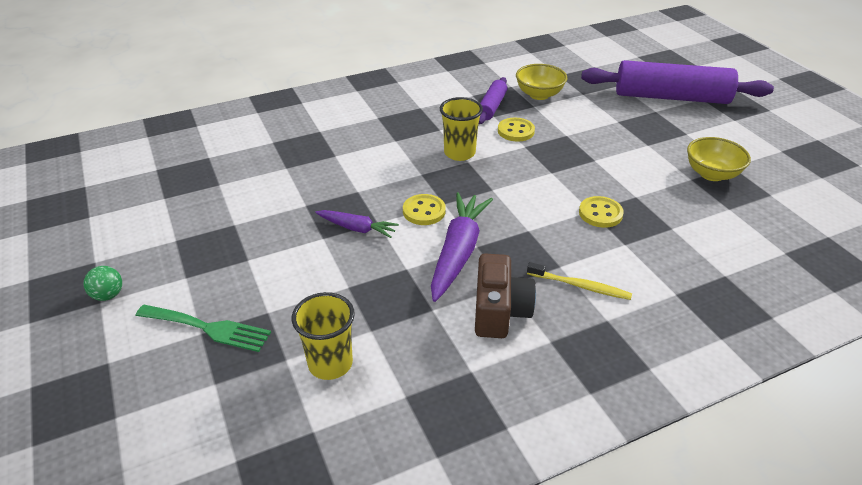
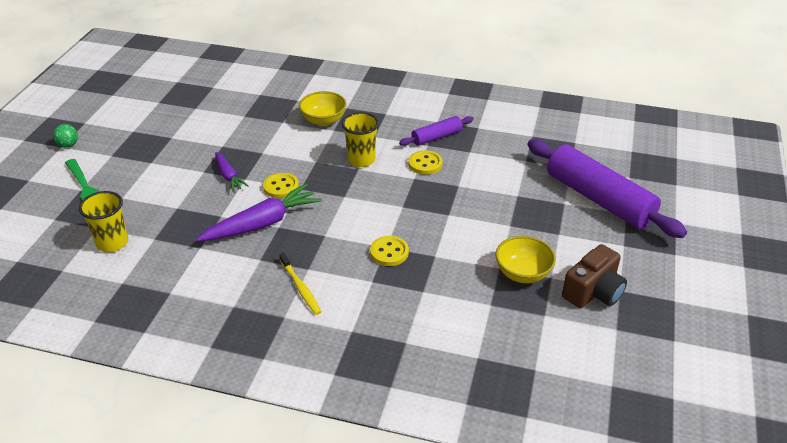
camera: 40 degrees right, 0 degrees up
(499, 311) = (232, 271): brown camera -> brown camera (593, 292)
(539, 95) = (488, 144): yellow bowl -> yellow bowl (323, 120)

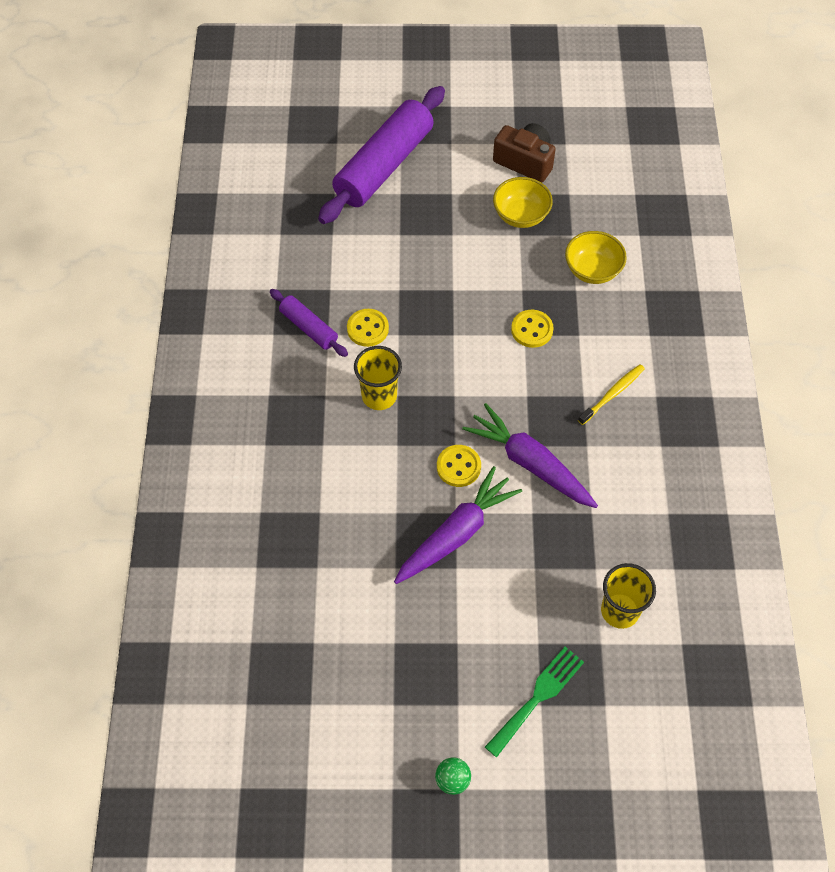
camera: 105 degrees left, 20 degrees up
(229, 176) = (456, 533): purple carrot -> purple carrot, size x1.77
(323, 120) = (304, 463): yellow bowl -> yellow bowl (592, 270)

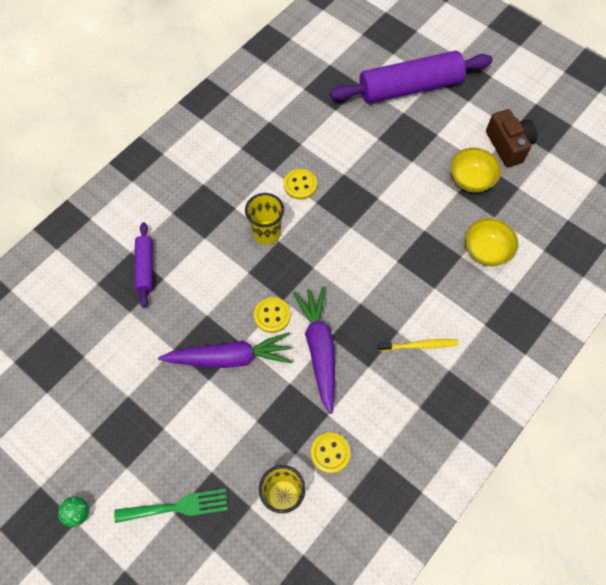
camera: 40 degrees right, 5 degrees up
(309, 328) = (265, 159): purple rolling pin -> purple rolling pin (145, 267)
(532, 330) = (405, 261): yellow button -> yellow button (330, 453)

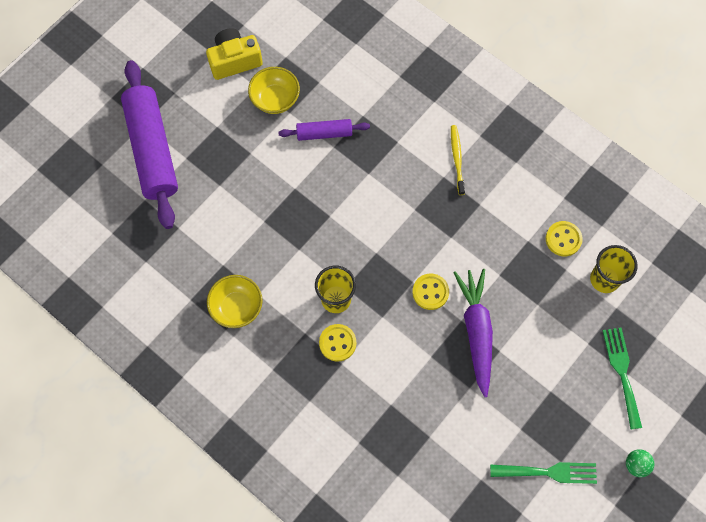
camera: 90 degrees left, 5 degrees up
(82, 421) = (549, 472): none -> green fork
(145, 267) = (378, 424): purple rolling pin -> purple rolling pin (324, 133)
(300, 185) = (277, 265): yellow button -> yellow button (337, 343)
(319, 349) = (464, 248): purple carrot -> none
(486, 251) = (357, 93): yellow bowl -> yellow bowl (237, 307)
(508, 145) = (234, 61): brown camera -> yellow camera

